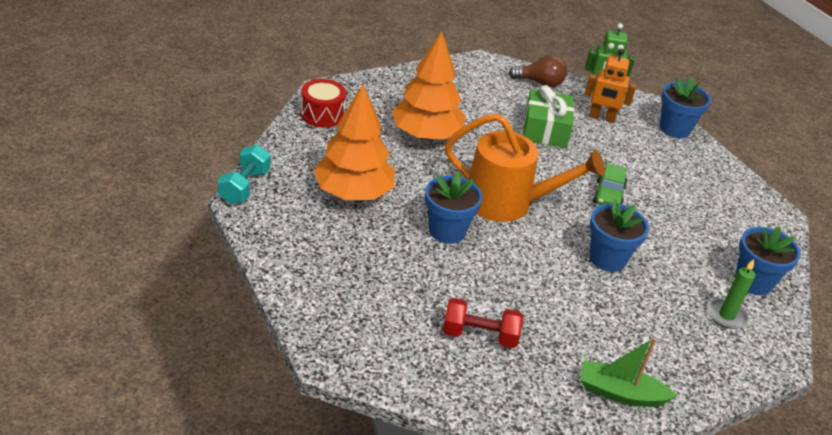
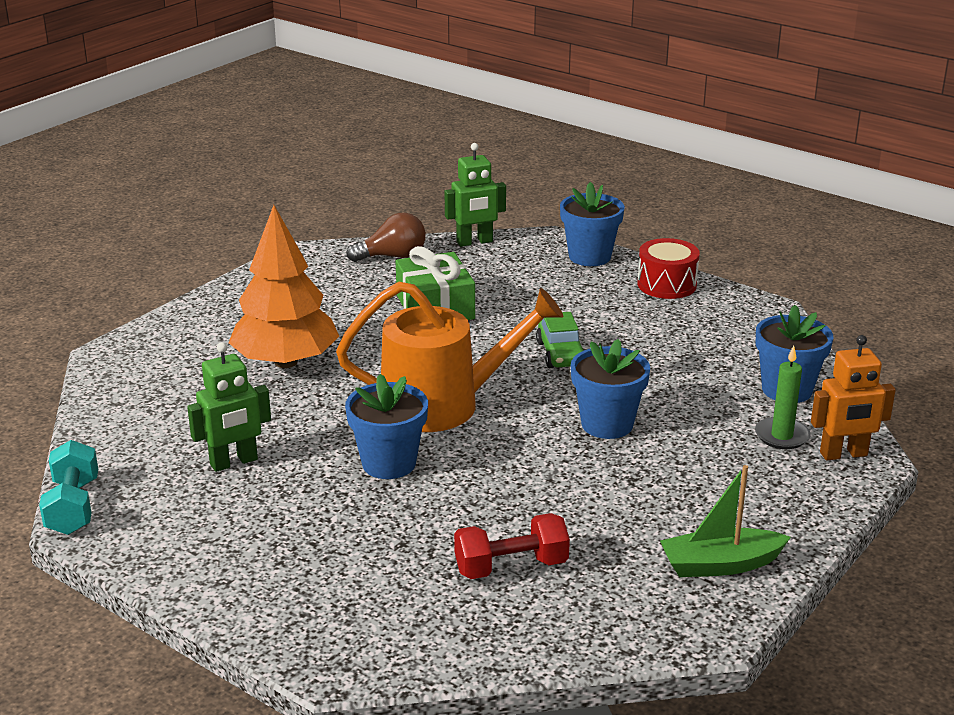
camera: 20 degrees left, 10 degrees down
(322, 114) = (126, 383): red drum -> red drum (666, 284)
(353, 193) = (234, 462): orange tree -> green robot
(601, 118) = (495, 272): orange robot -> orange robot (843, 454)

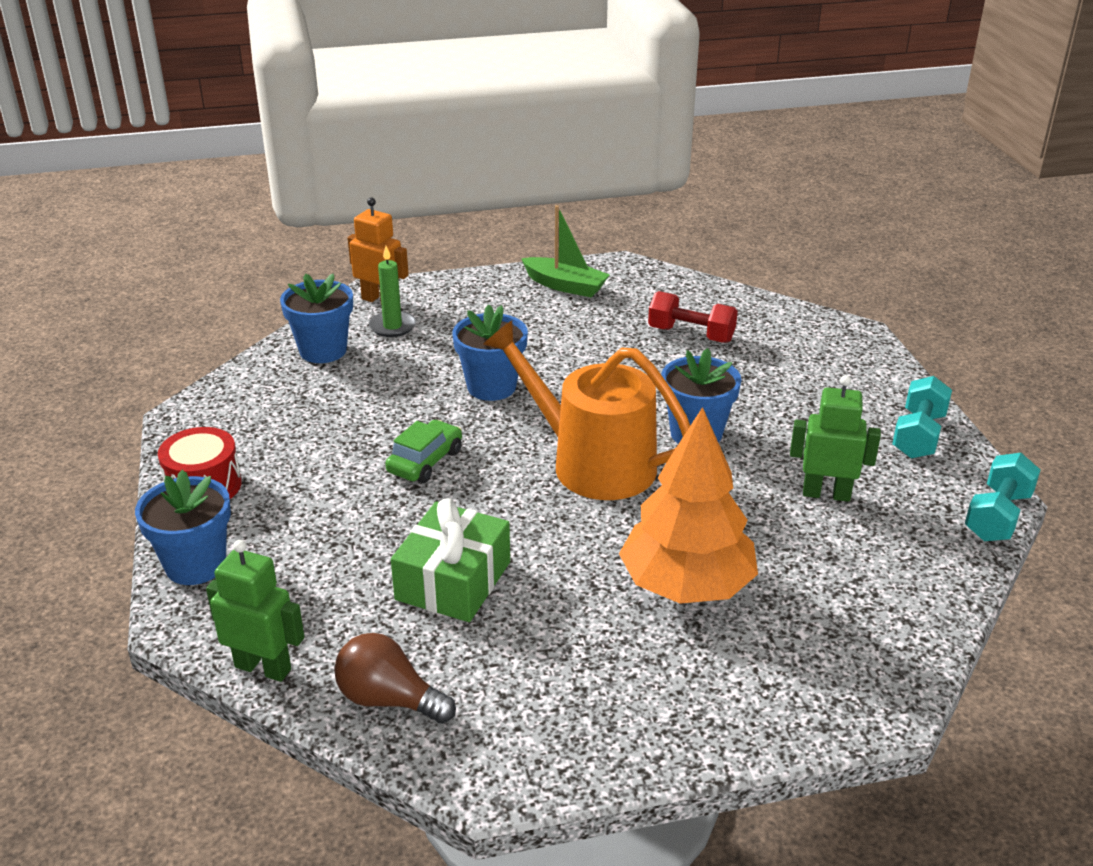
camera: 140 degrees left, 5 degrees up
(183, 555) = (918, 435): none -> turquoise dumbbell

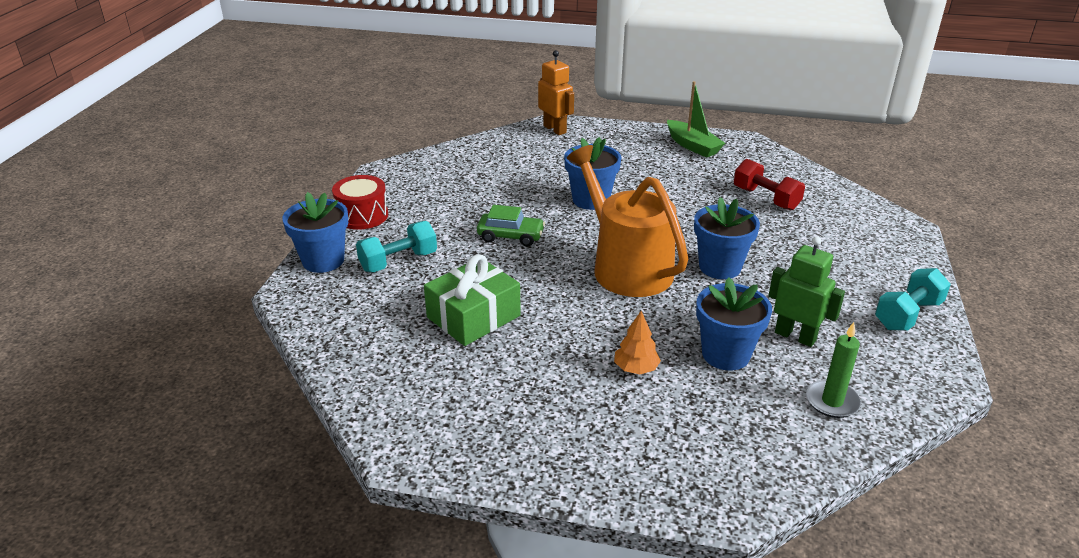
camera: 25 degrees right, 0 degrees up
(263, 668) = (317, 334): green robot -> none
(323, 350) = (495, 152): blue flower pot -> blue flower pot (725, 354)
(389, 699) = (377, 378): brown light bulb -> none
(392, 326) = (551, 147): green candle -> green candle (832, 401)
(425, 461) = (510, 236): green car -> green car turned 45 degrees clockwise
(686, 585) = (636, 368): orange tree -> orange tree, size x0.42
(997, 516) = (937, 394): turquoise dumbbell -> turquoise dumbbell (398, 262)

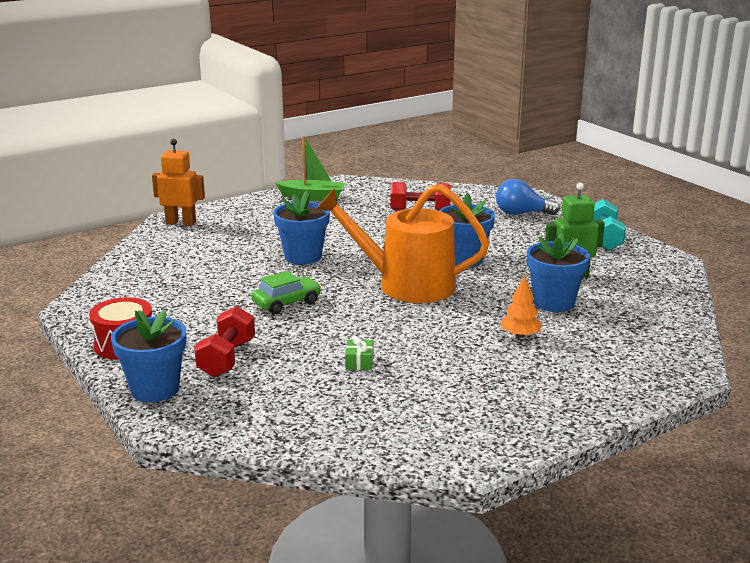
camera: 45 degrees left, 10 degrees down
(398, 262) = (227, 358): turquoise dumbbell -> red dumbbell
(473, 316) = (359, 362): green gift -> green gift, size x0.42
(832, 401) = (645, 297): green candle -> none
(864, 245) = (521, 213): none -> blue light bulb

